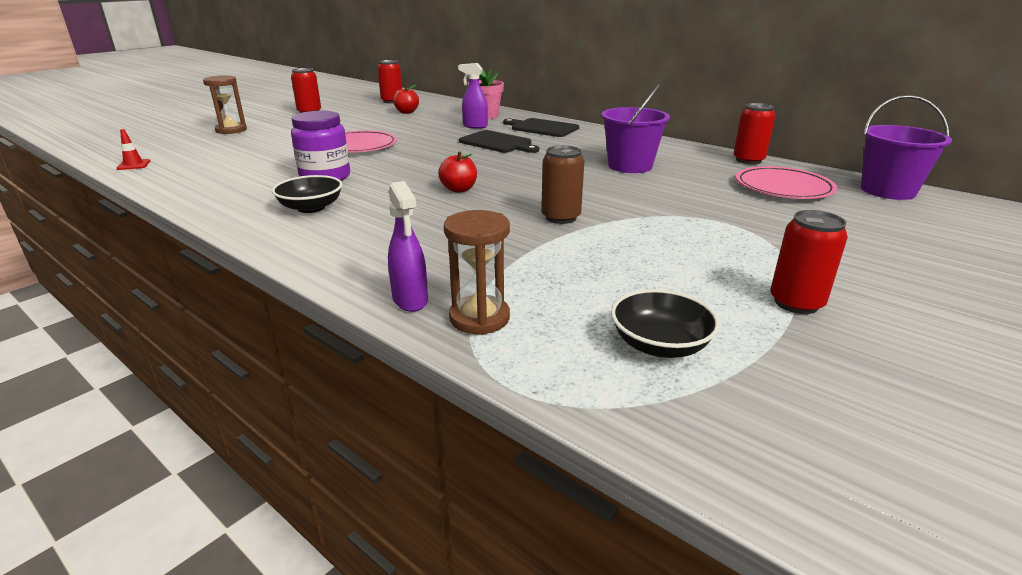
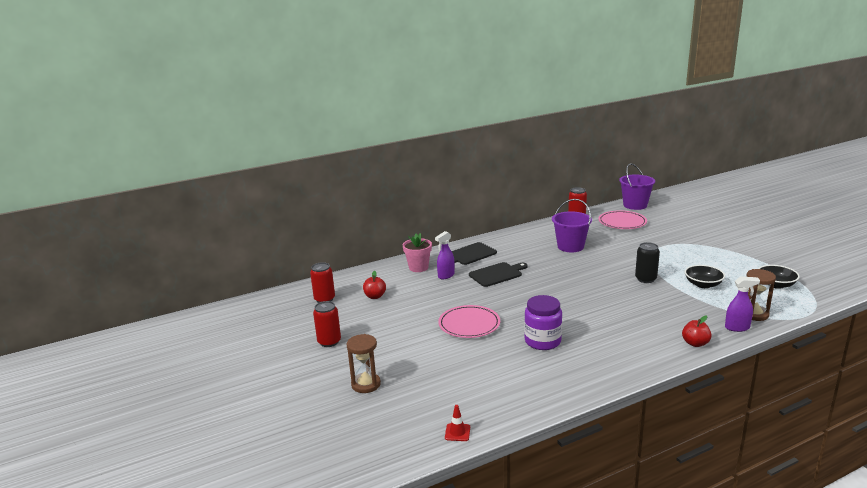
camera: 65 degrees left, 5 degrees down
(311, 208) = (604, 348): black bowl -> black bowl (703, 284)
(459, 189) = (590, 299): red apple -> red apple (695, 343)
(560, 217) = (645, 279): brown can -> black can
(796, 303) = (744, 254): red can -> none

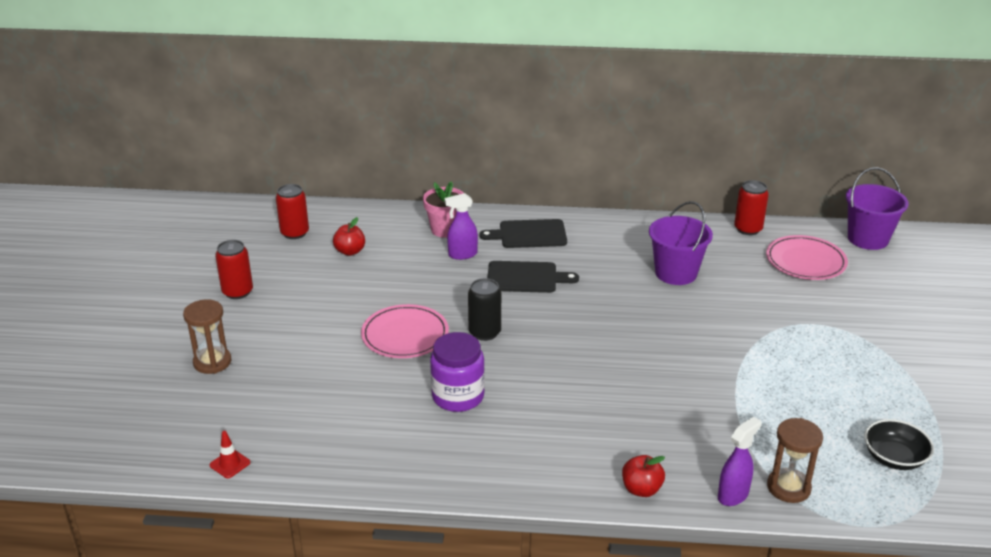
camera: 30 degrees right, 10 degrees up
(645, 279) = (710, 366): black can -> black can (484, 332)
(703, 284) = (781, 409): black bowl -> none
(737, 328) = (733, 495): purple spray bottle -> purple spray bottle turned 75 degrees counterclockwise

